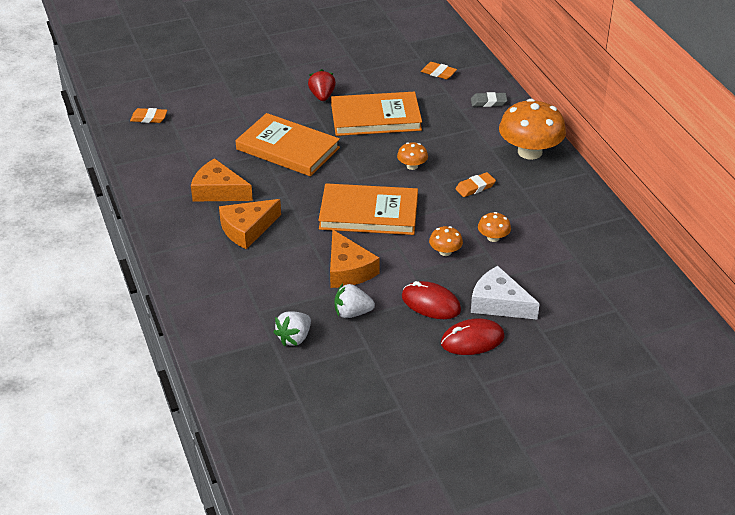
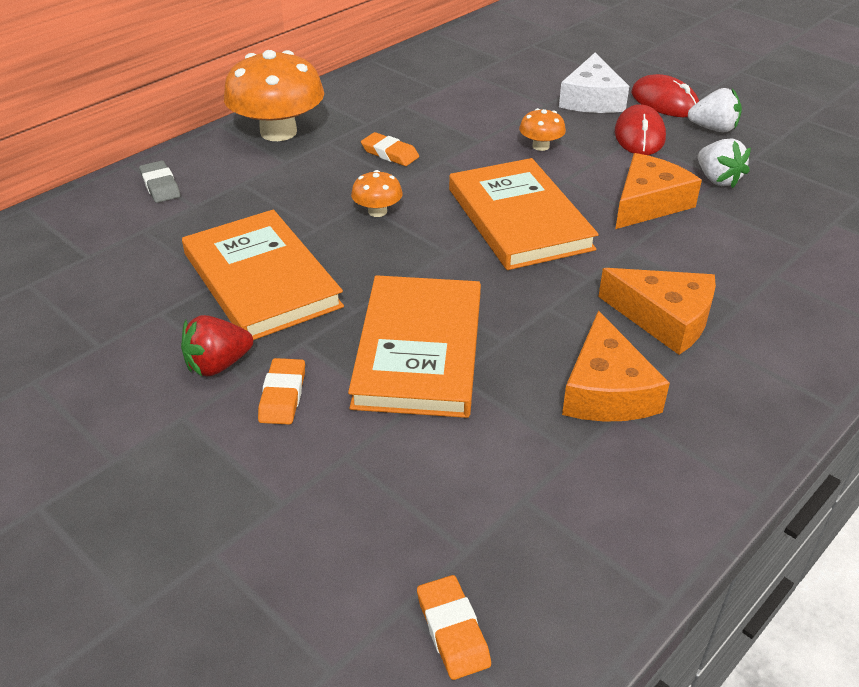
camera: 115 degrees left, 0 degrees up
(294, 338) = (808, 207): white strawberry -> white strawberry (713, 129)
(438, 73) = (81, 251): orange eraser -> orange eraser (283, 395)
(493, 238) = (483, 122): orange mushroom -> none

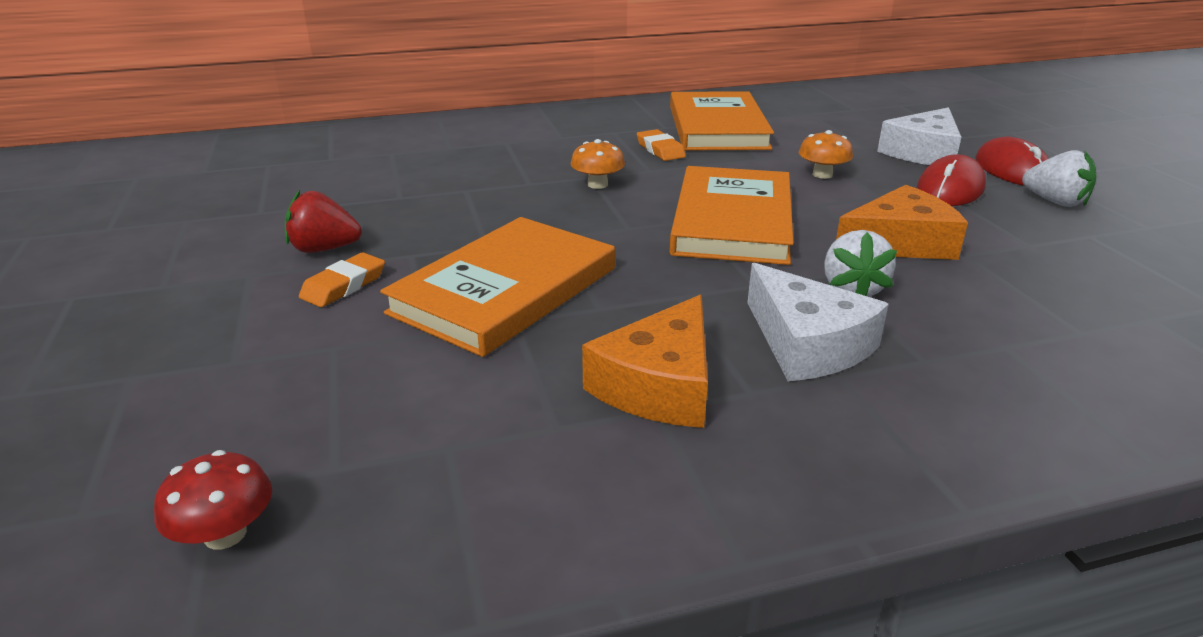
camera: 30 degrees right, 10 degrees down
(160, 186) = (441, 131): grey eraser -> none
(261, 280) = (436, 204): orange book -> orange book (717, 127)
(278, 132) = (579, 118): orange mushroom -> none
(453, 630) = (225, 534): orange eraser -> red mushroom
(664, 318) = (807, 343): orange cheese -> white cheese
(717, 179) = (1014, 243): white strawberry -> white strawberry (852, 289)

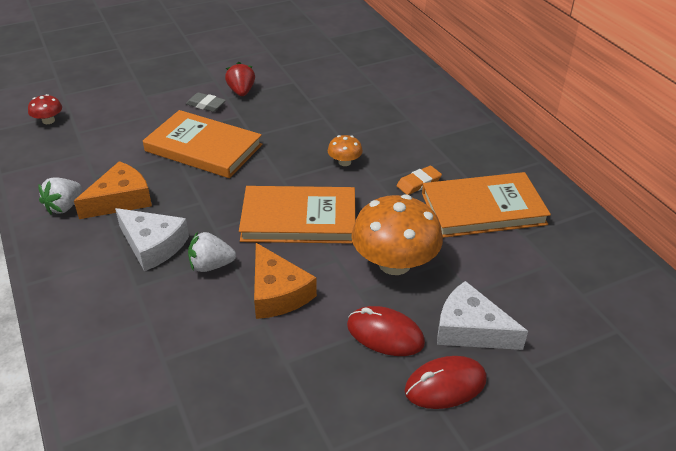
camera: 80 degrees right, 10 degrees up
(344, 285) = (206, 105): orange eraser -> grey eraser
(659, 384) = (120, 200): orange cheese -> orange cheese turned 120 degrees clockwise
(807, 343) = (152, 245): white cheese -> white cheese turned 105 degrees counterclockwise
(822, 174) = (394, 263): orange mushroom -> orange mushroom, size x2.17
(1055, 202) = (373, 398): white strawberry -> white strawberry (64, 206)

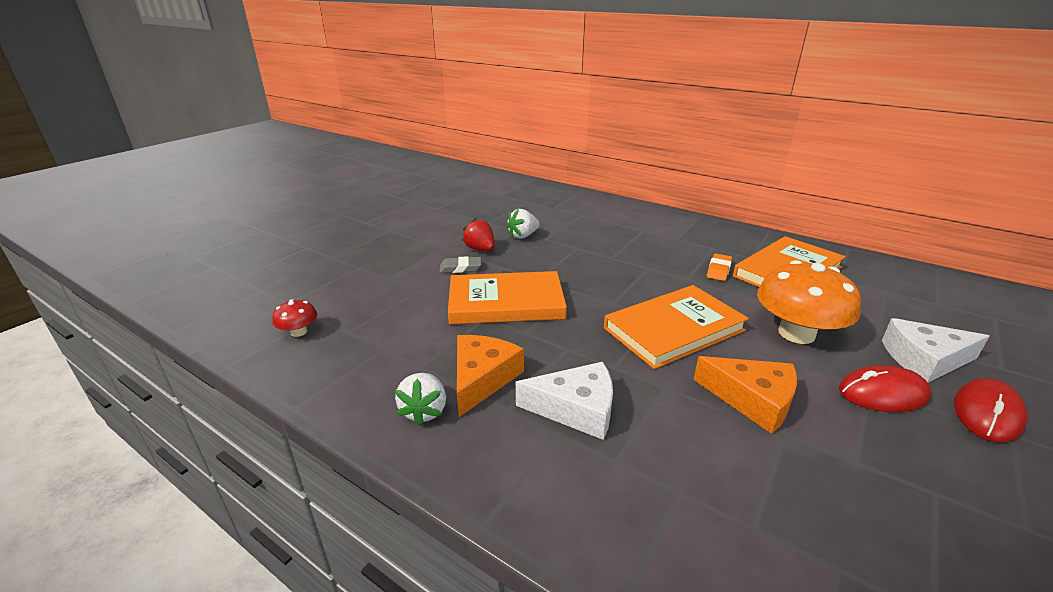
camera: 30 degrees left, 10 degrees down
(211, 265) = (660, 403): white strawberry -> white strawberry (523, 236)
(344, 162) = (643, 273): orange mushroom -> none

